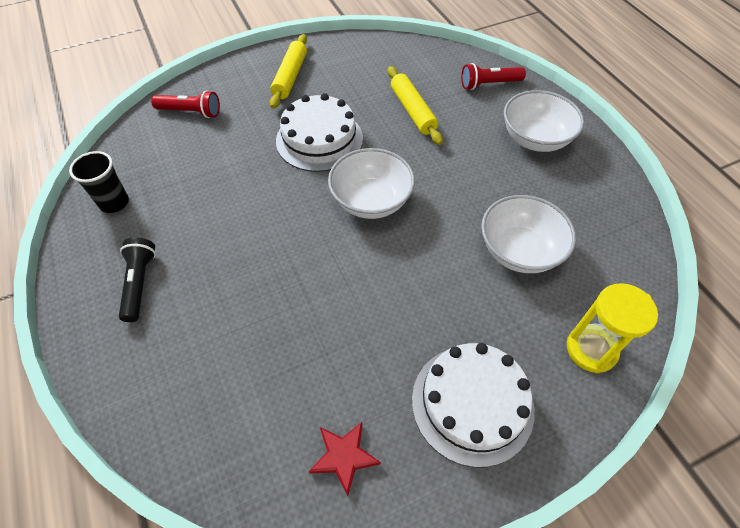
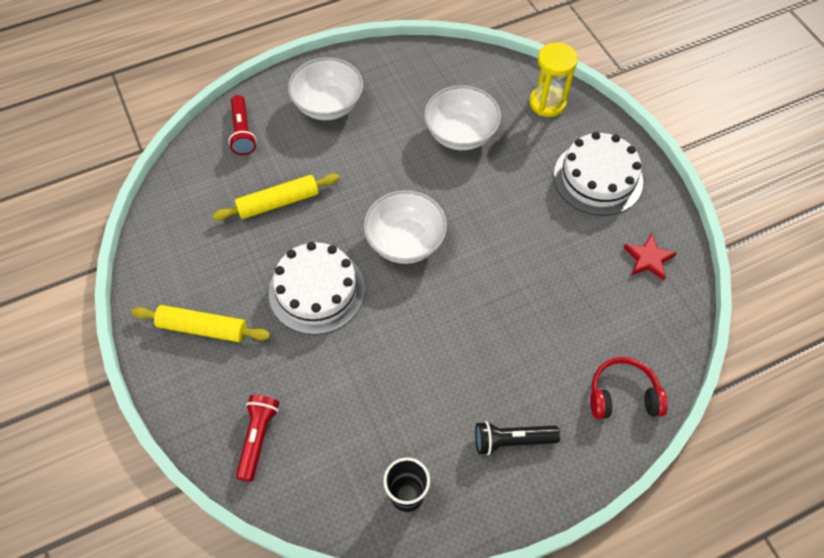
camera: 90 degrees left, 5 degrees up
(161, 398) = (622, 395): none -> red headphones

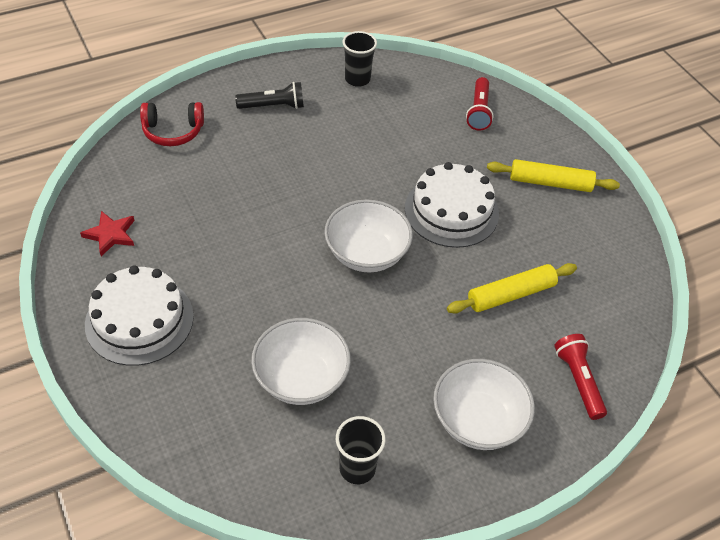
camera: 175 degrees right, 10 degrees down
(418, 76) = (357, 468): none -> black cup
(547, 103) = (179, 424): yellow hourglass -> none

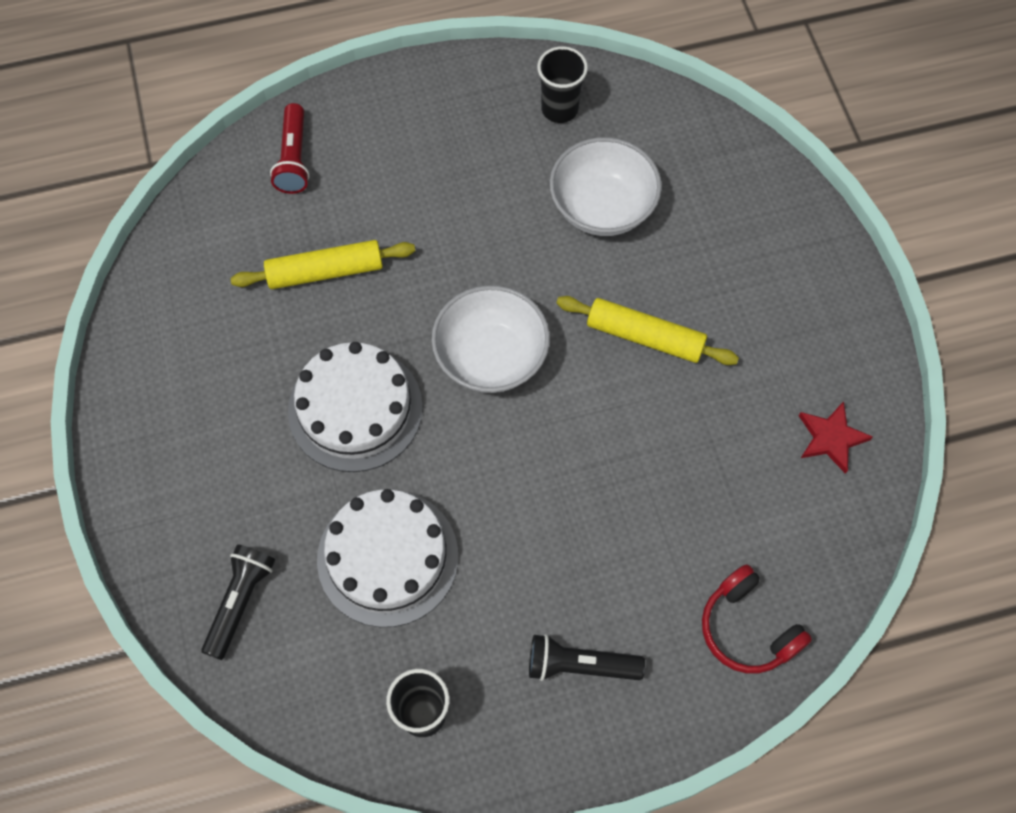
camera: 165 degrees left, 15 degrees up
(139, 320) = (786, 305): white cake -> white cake (387, 557)
(173, 131) = (747, 629): red headphones -> red headphones turned 135 degrees counterclockwise
(478, 420) = (421, 135): white bowl -> none
(479, 111) = (240, 602): red flashlight -> black flashlight
(550, 183) = (192, 437): yellow rolling pin -> yellow rolling pin (644, 337)

